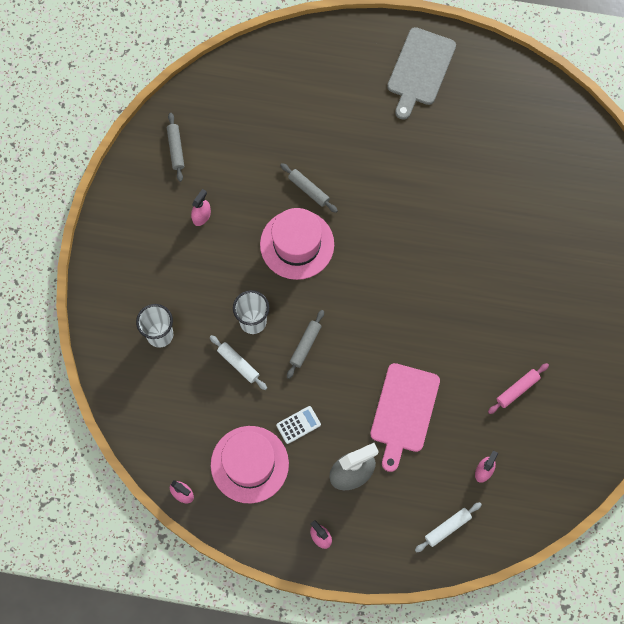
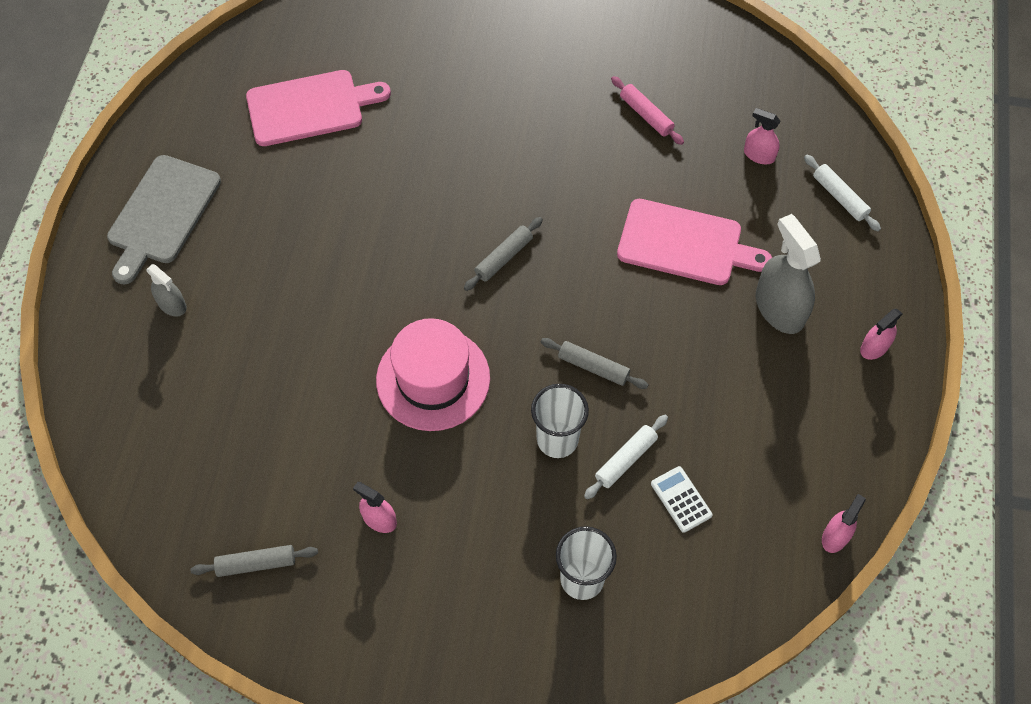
camera: 90 degrees left, 10 degrees down
(249, 464) = (779, 441): pink hat -> none
(298, 425) = (714, 376): white calculator -> white calculator (681, 499)
(309, 190) = (344, 363): grey rolling pin -> grey rolling pin (503, 257)
(351, 84) = (172, 304): none -> grey spray bottle
(420, 70) = (162, 214): grey cutting board -> grey cutting board turned 90 degrees clockwise
(513, 155) = (310, 107): none -> pink cutting board

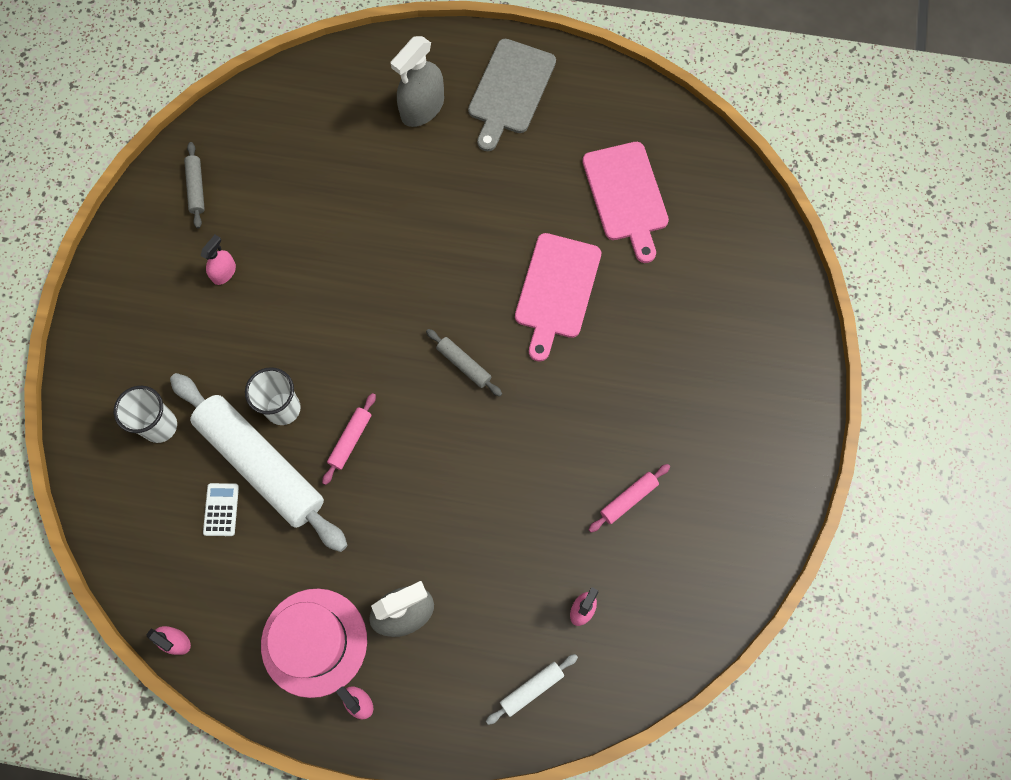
camera: 90 degrees right, 10 degrees up
(162, 214) = (510, 91): grey cutting board -> grey cutting board turned 90 degrees counterclockwise
(172, 304) = (422, 108): grey spray bottle -> grey spray bottle, size x1.85
(433, 379) = (345, 308): pink hat -> pink hat (314, 642)
(593, 367) = (350, 440): grey rolling pin -> pink rolling pin
(626, 460) = (260, 465): white rolling pin -> white rolling pin, size x2.41
(681, 499) = (221, 509): white calculator -> white calculator turned 60 degrees counterclockwise
(685, 244) = (477, 529): pink cutting board -> pink cutting board (556, 290)

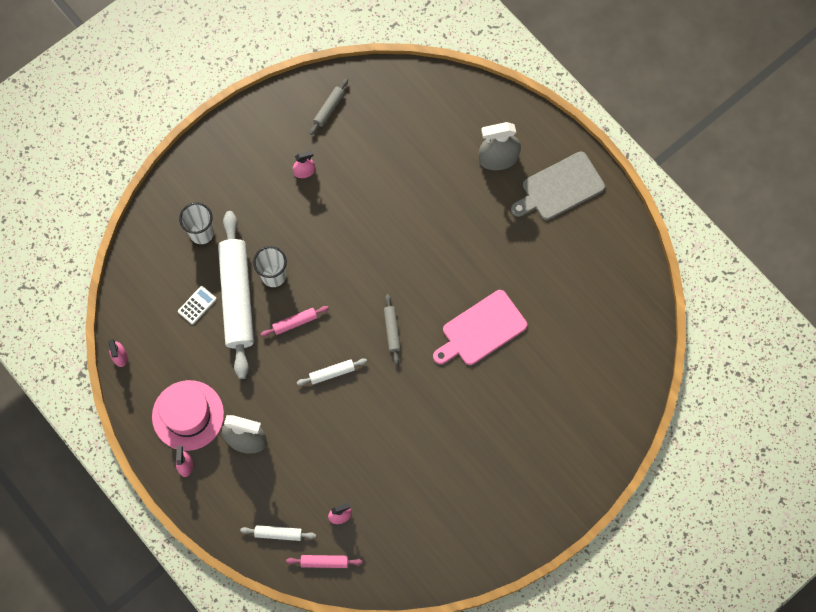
camera: 40 degrees right, 0 degrees up
(438, 462) = (332, 373): none -> white rolling pin
(626, 196) = (572, 306): pink cutting board -> none
(628, 499) = (417, 479): pink rolling pin -> pink rolling pin (324, 562)

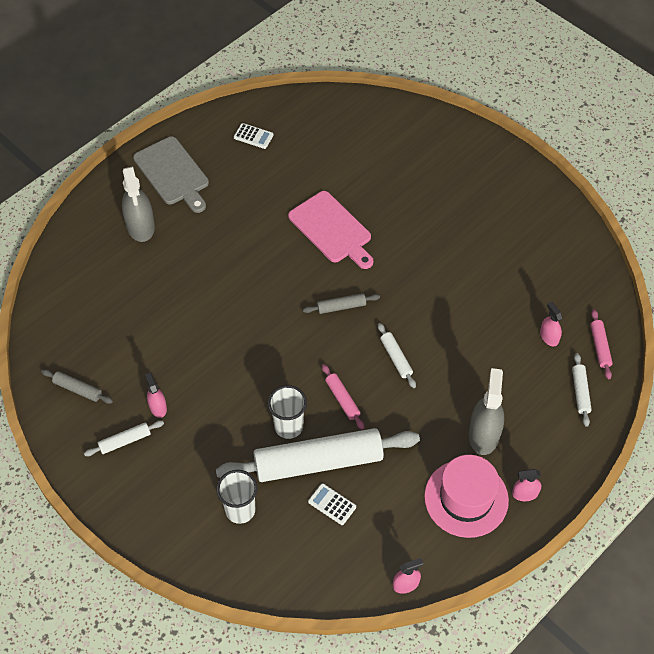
camera: 95 degrees left, 15 degrees down
(276, 145) = (125, 441): none -> white rolling pin
(603, 264) = (253, 136): none -> white calculator

